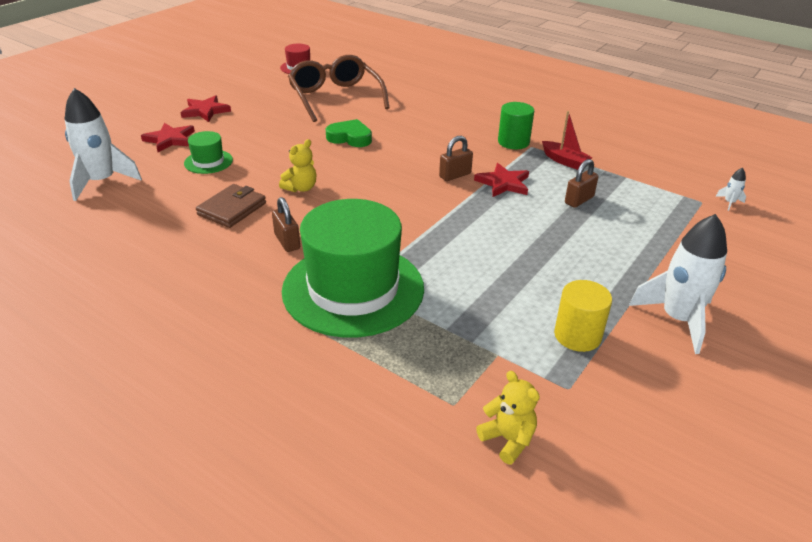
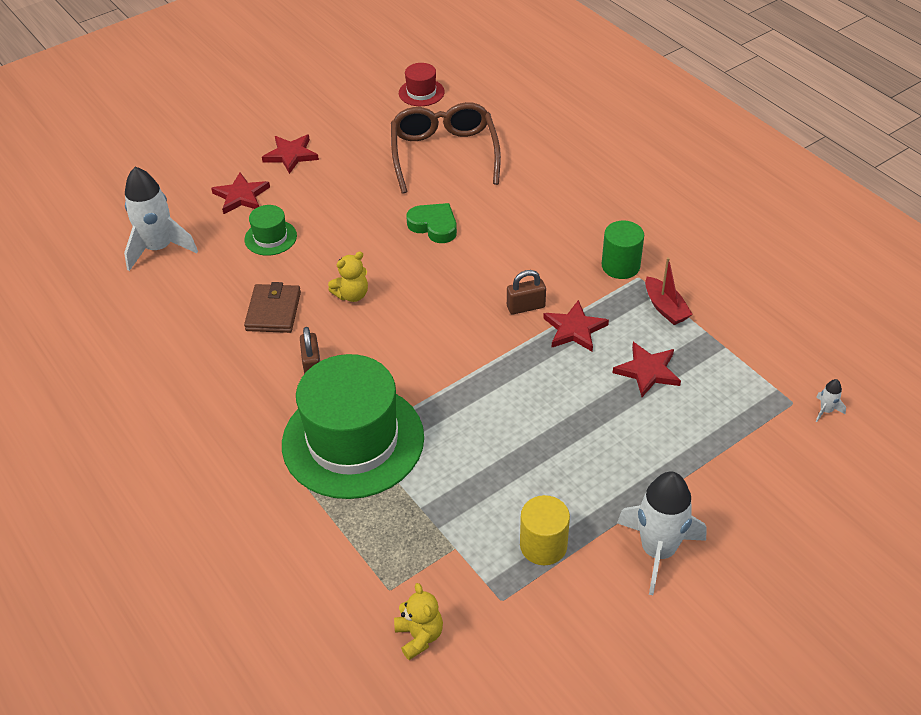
camera: 20 degrees right, 10 degrees up
(232, 209) = (273, 311): brown wallet -> brown wallet turned 45 degrees counterclockwise
(579, 200) = (647, 371): brown padlock -> red star

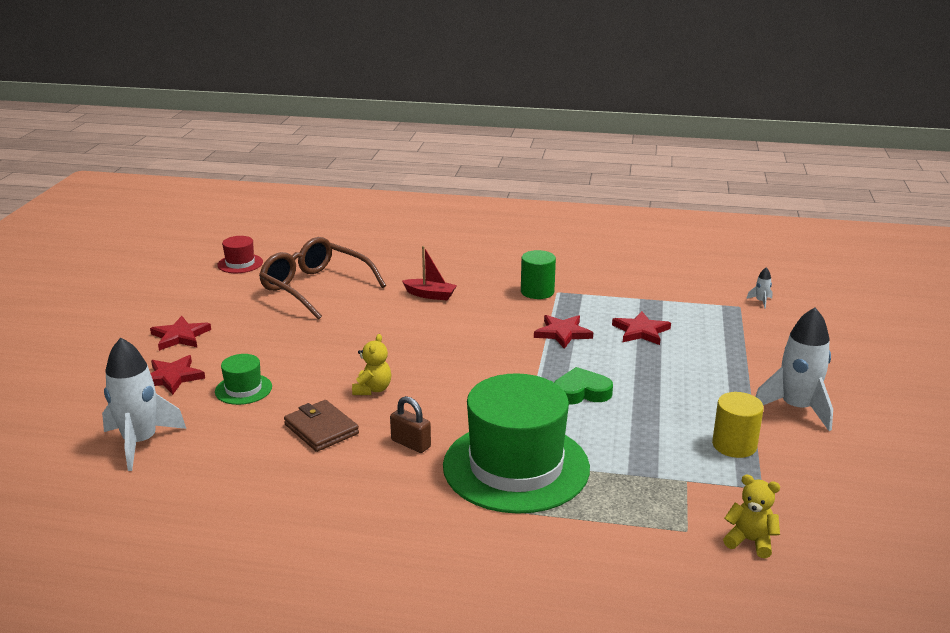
camera: 45 degrees left, 20 degrees down
(434, 226) = (373, 326): green heart -> green heart (581, 392)
(525, 307) = (512, 337): brown padlock -> none
(665, 308) = (598, 298): red boat -> red boat (430, 295)

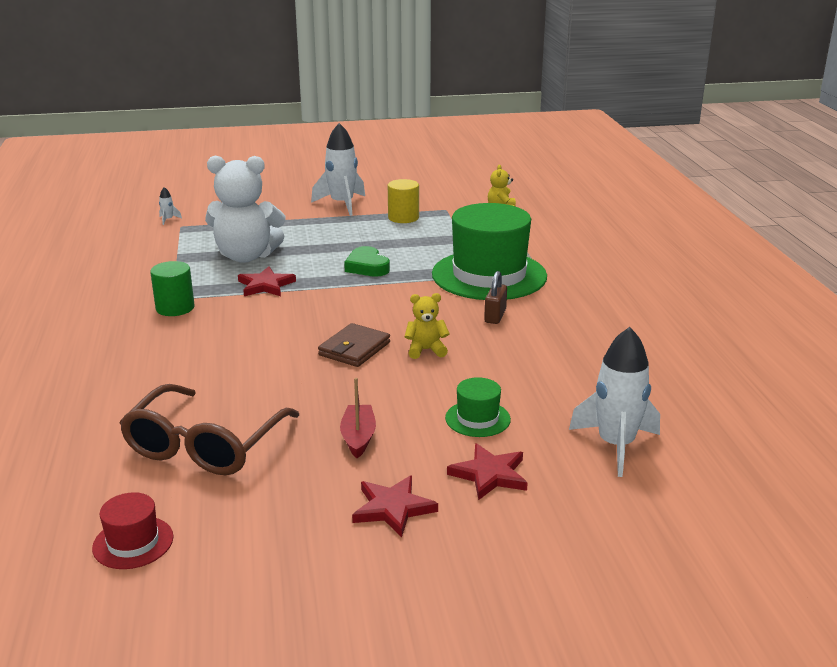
camera: 110 degrees left, 0 degrees up
(321, 429) = (509, 358): brown wallet -> brown wallet (354, 349)
(430, 295) = (202, 363): red boat -> red boat (358, 437)
(641, 331) = (246, 256): red star -> white teddy bear

